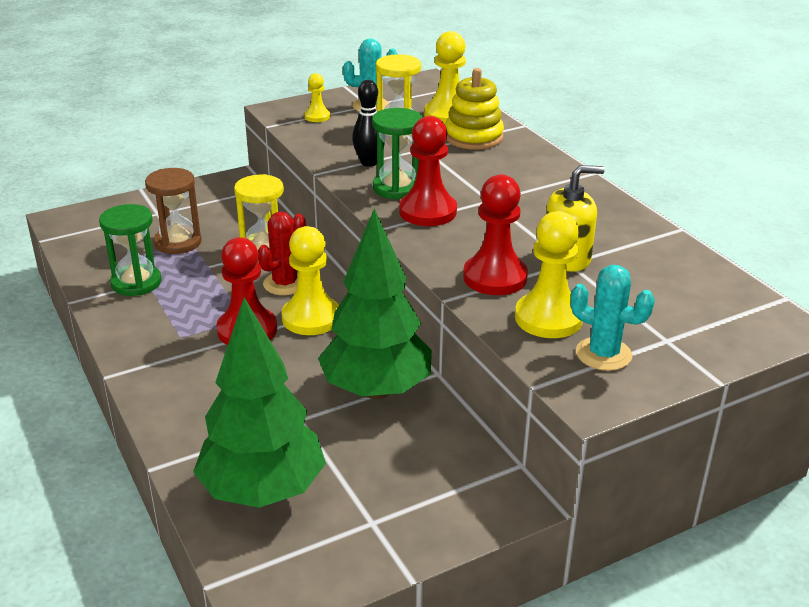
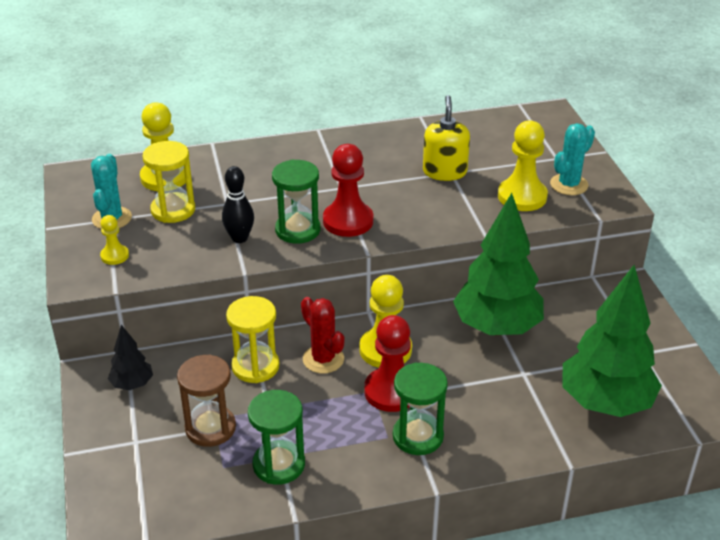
camera: 75 degrees left, 5 degrees up
(183, 355) = (418, 436): none -> green hourglass
(225, 198) = (132, 384): none -> black tree
(473, 137) = (221, 173): yellow stacking toy -> none
(495, 277) = (462, 208): red pawn -> none

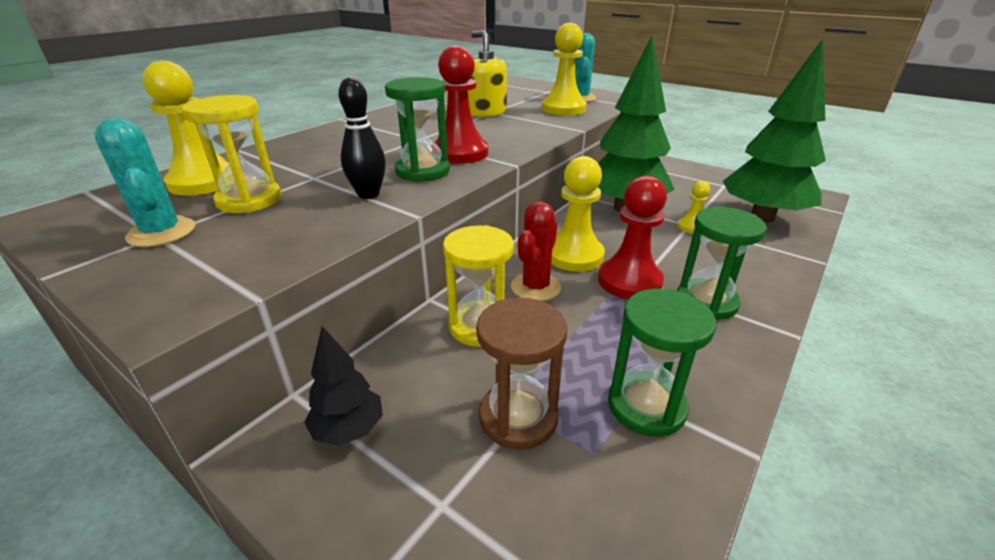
camera: 40 degrees left, 5 degrees down
(115, 256) = (209, 263): yellow pawn -> yellow pawn (691, 227)
(323, 359) = (535, 287): red cactus -> red cactus turned 75 degrees counterclockwise

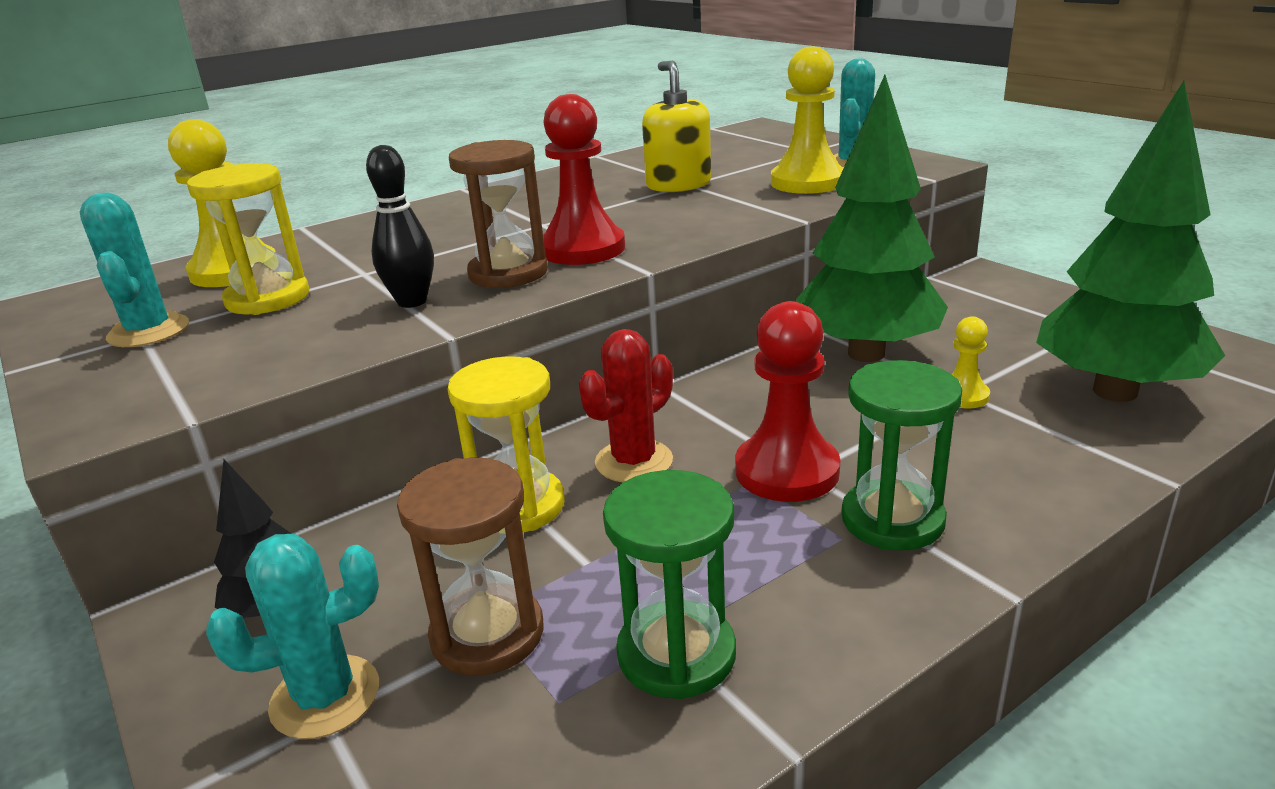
camera: 20 degrees right, 5 degrees down
(422, 171) = (508, 273): green hourglass -> brown hourglass
(431, 489) = (325, 697): none -> turquoise cactus
(574, 255) = (726, 421): yellow pawn -> none

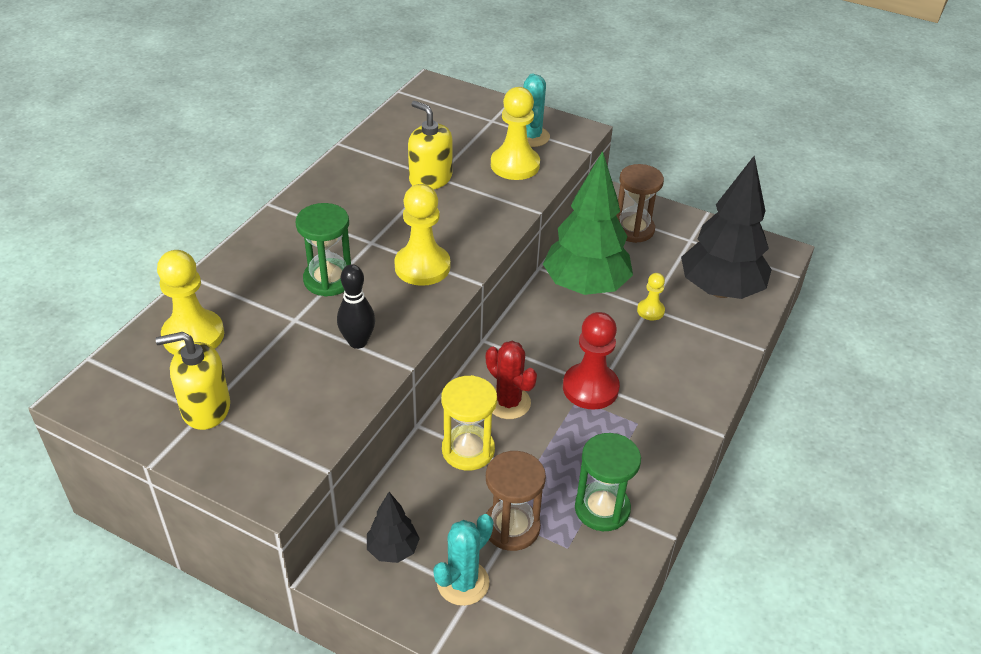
camera: 30 degrees left, 15 degrees up
(148, 331) = (205, 408): turquoise cactus -> yellow soap dispenser
(268, 298) = (254, 359): yellow hourglass -> none
(508, 273) = (395, 301): brown hourglass -> brown hourglass (633, 229)
(582, 249) = (422, 267): red pawn -> yellow pawn
(634, 461) = (508, 403): red cactus -> red cactus turned 60 degrees counterclockwise
(892, 520) = (654, 406): green hourglass -> green hourglass (329, 280)
(1115, 391) = (720, 290): green tree -> black tree

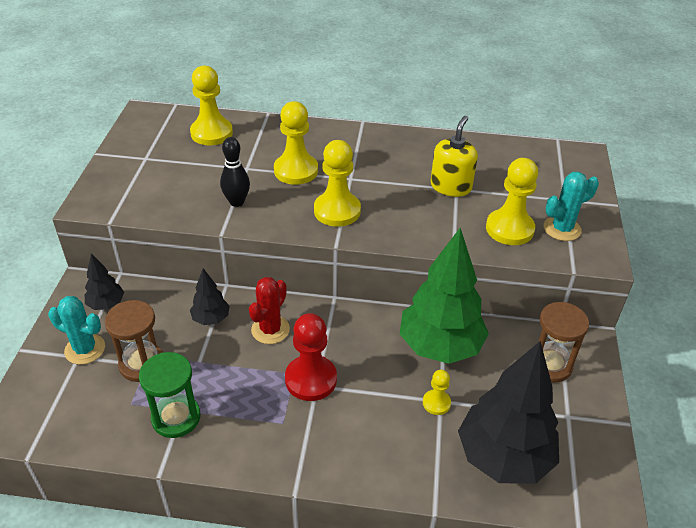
camera: 70 degrees right, 0 degrees up
(205, 408) = (148, 158): yellow soap dispenser -> none
(329, 280) = (296, 170): green hourglass -> yellow pawn
(468, 450) = (211, 319): yellow hourglass -> black tree

